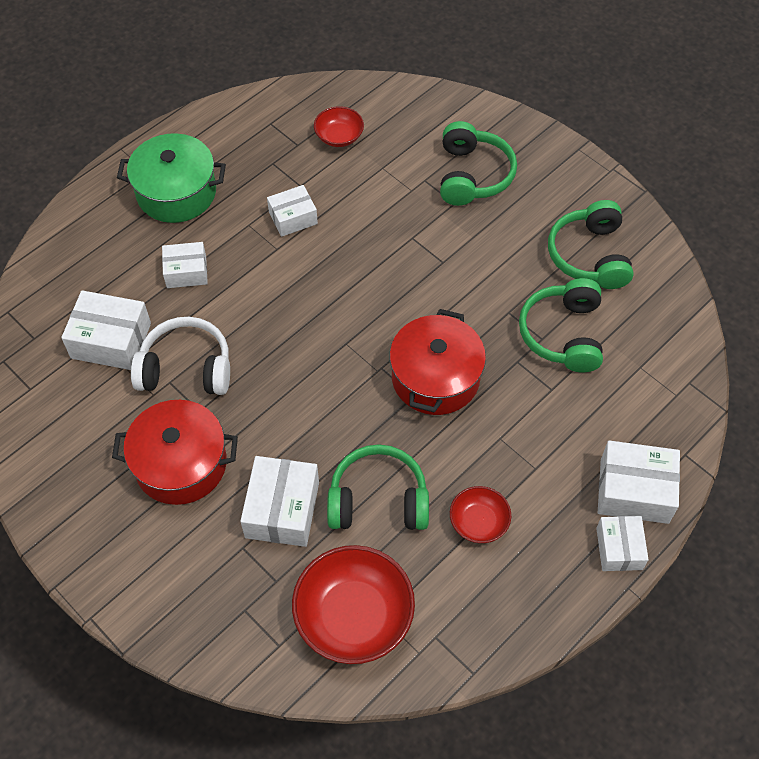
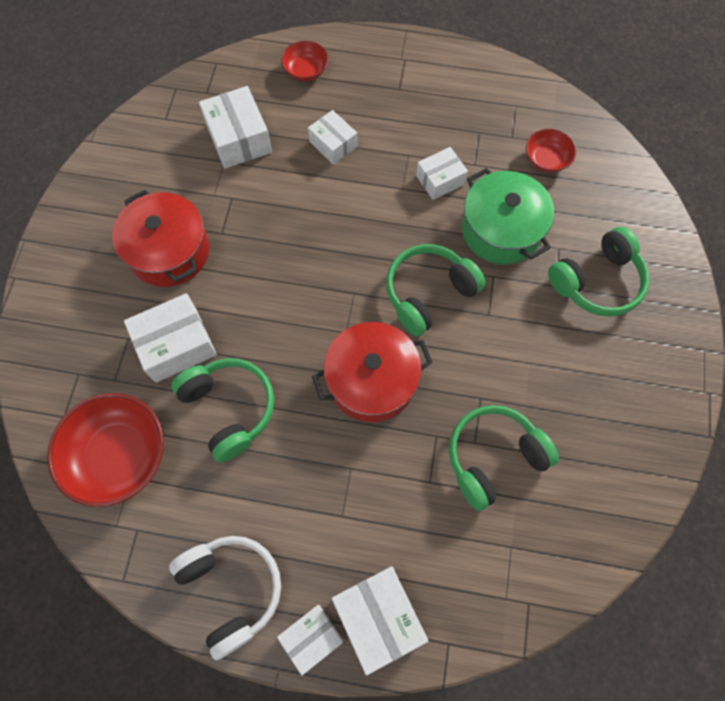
camera: 55 degrees right, 10 degrees up
(176, 192) = (398, 90): green pot -> green pot (501, 230)
(186, 368) = (250, 200): white headphones -> white headphones (231, 589)
(293, 218) = (440, 180): white box -> white box turned 60 degrees counterclockwise
(478, 522) = (260, 500): red bowl -> red bowl (306, 71)
(589, 255) = (595, 430): green headphones -> green headphones (428, 293)

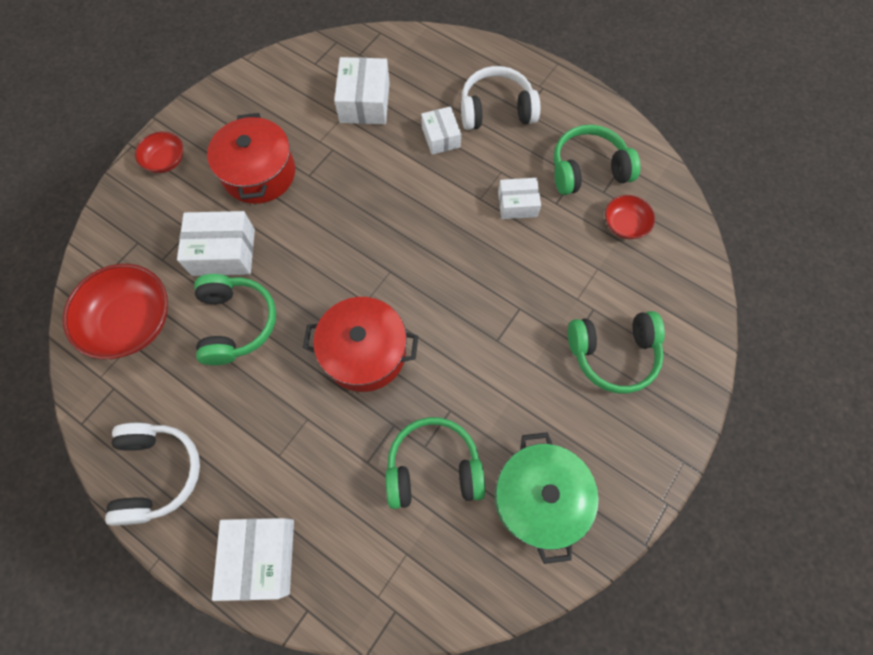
camera: 25 degrees right, 0 degrees up
(306, 71) = (451, 66): red bowl -> red bowl (166, 160)
(311, 638) = (198, 546): white box -> none
(372, 97) = (496, 110): none -> white headphones
(428, 293) = (454, 299): green headphones -> green headphones (588, 169)
(501, 230) = (548, 270): green pot -> green pot (539, 498)

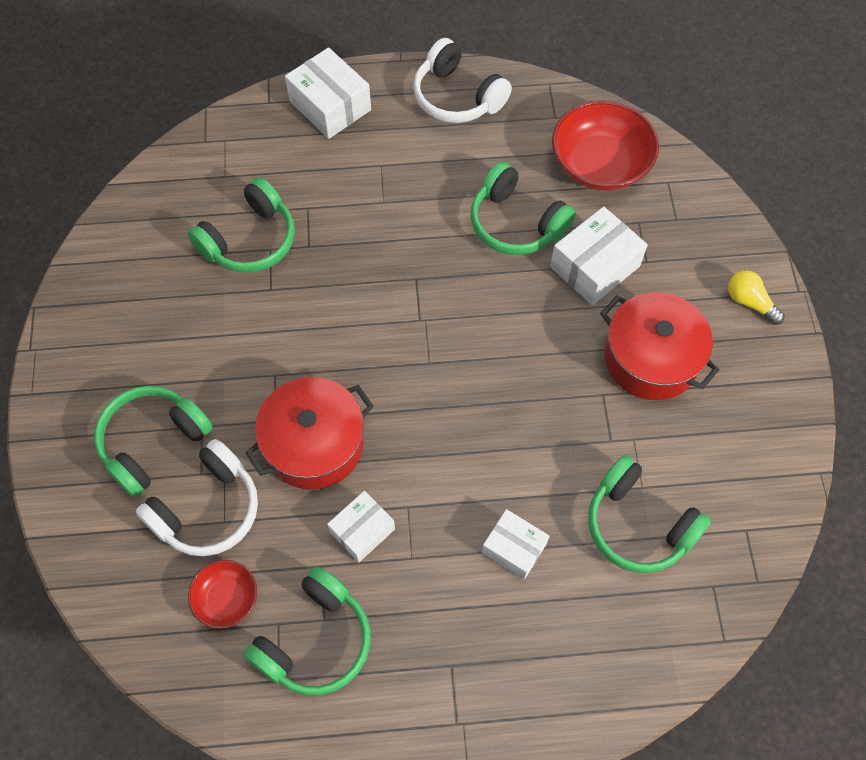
camera: 140 degrees right, 5 degrees down
(166, 160) = (749, 302): red bowl -> yellow light bulb
(365, 102) = (638, 524): white box -> green headphones
(365, 352) = (385, 280): red pot -> red pot (314, 444)
(496, 110) = (484, 639): white headphones -> white headphones (207, 509)
(539, 498) = (145, 279): green pot -> none

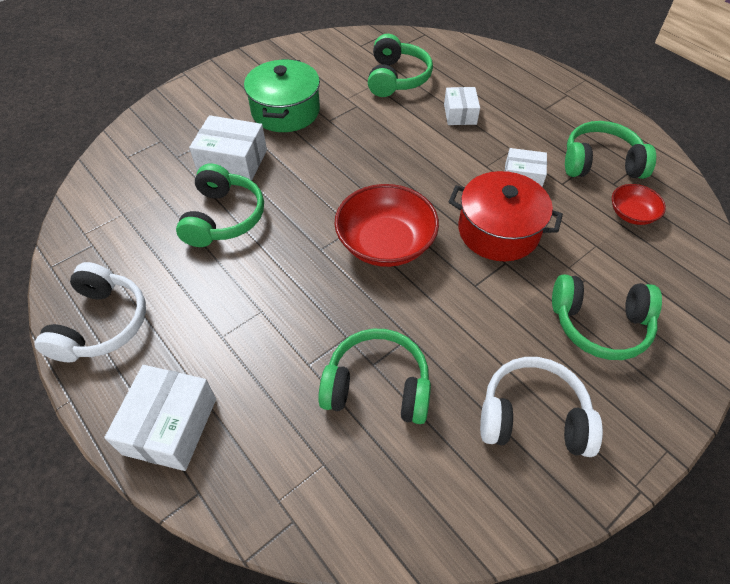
camera: 125 degrees left, 10 degrees down
(207, 509) = (600, 259): white headphones -> white headphones (533, 417)
(600, 164) = (131, 197): red bowl -> red bowl (385, 243)
(651, 359) = (285, 111): red pot -> green pot
(749, 302) = (209, 88): yellow light bulb -> none

